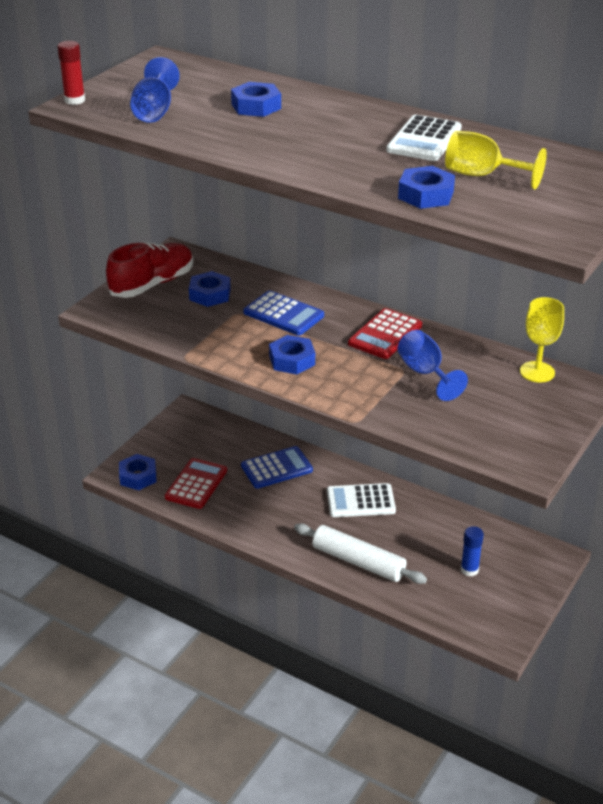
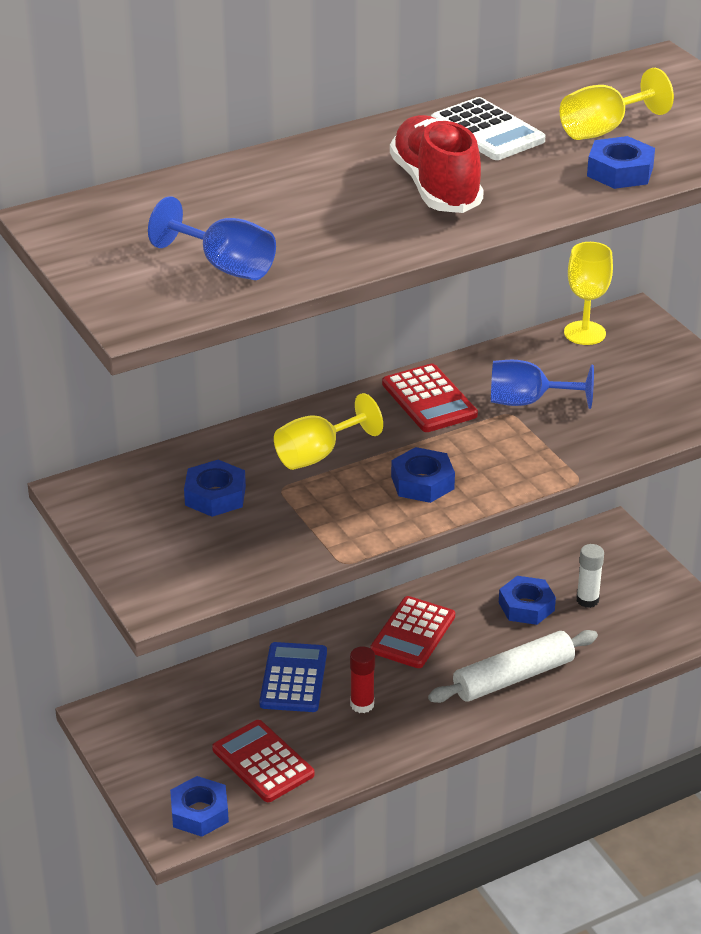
camera: 60 degrees left, 0 degrees up
(75, 100) = (121, 313): red glue stick -> red glue stick (362, 704)
(152, 284) = (141, 535): red shoe -> red shoe (435, 187)
(256, 106) = (287, 198): blue nut -> blue nut (526, 606)
(283, 314) = (317, 455): blue calculator -> yellow goblet
(360, 501) = (413, 633): white calculator -> red calculator
(469, 570) = (587, 600): blue glue stick -> white glue stick

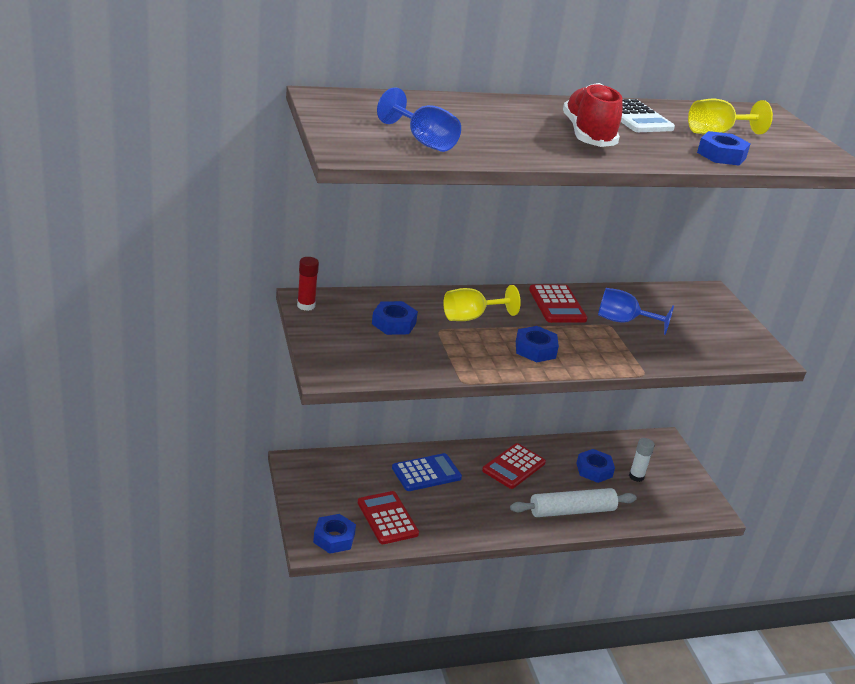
camera: 10 degrees right, 5 degrees down
(293, 678) = (426, 473): blue calculator -> blue calculator turned 45 degrees clockwise
(362, 704) = (465, 500): red glue stick -> red glue stick (306, 306)
(584, 333) = (674, 293): yellow goblet -> none

